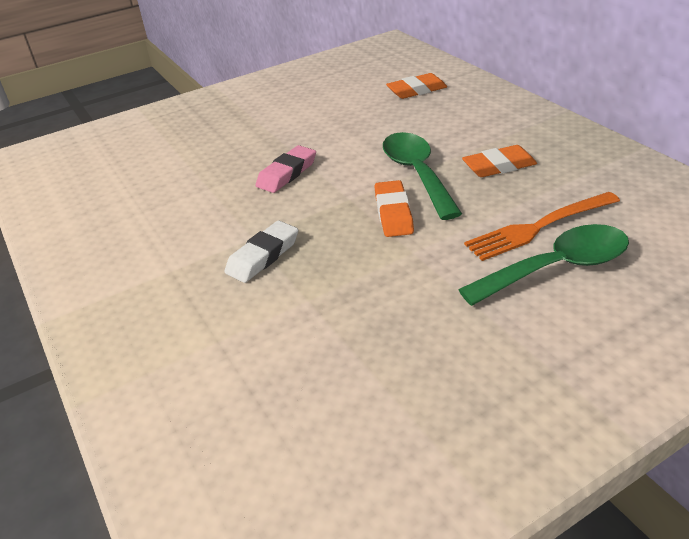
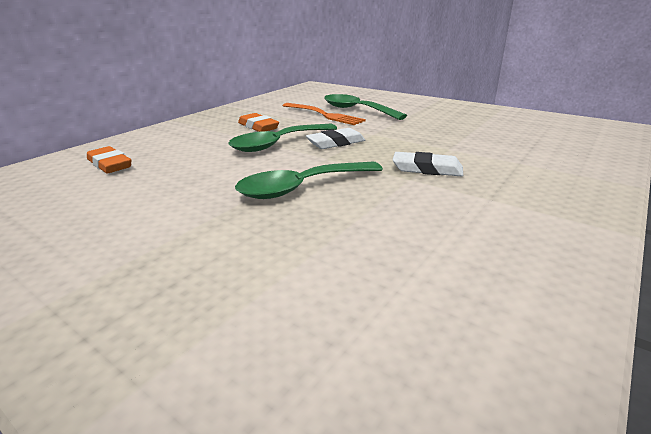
camera: 115 degrees left, 10 degrees down
(287, 173) = (301, 188): pink eraser -> green spoon
(393, 213) = (336, 143): orange eraser -> white eraser

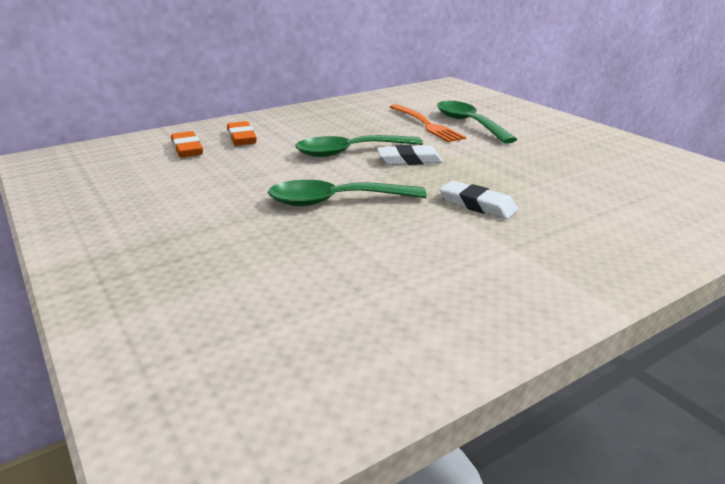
camera: 20 degrees right, 0 degrees up
(258, 126) = (346, 129): orange eraser -> orange eraser (241, 138)

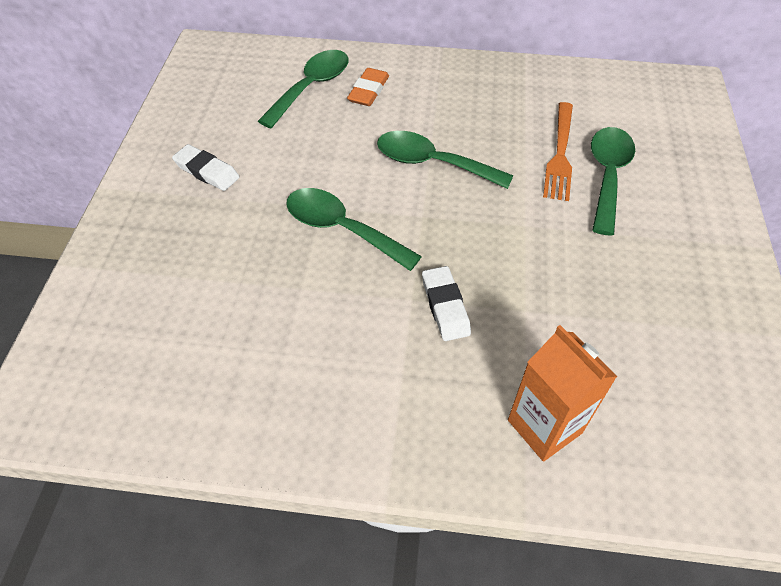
camera: 40 degrees right, 25 degrees up
(187, 149) = (311, 87): orange eraser -> green spoon
(409, 160) = (469, 206): white eraser -> white eraser (207, 171)
(634, 225) = (544, 426): none -> orange carton

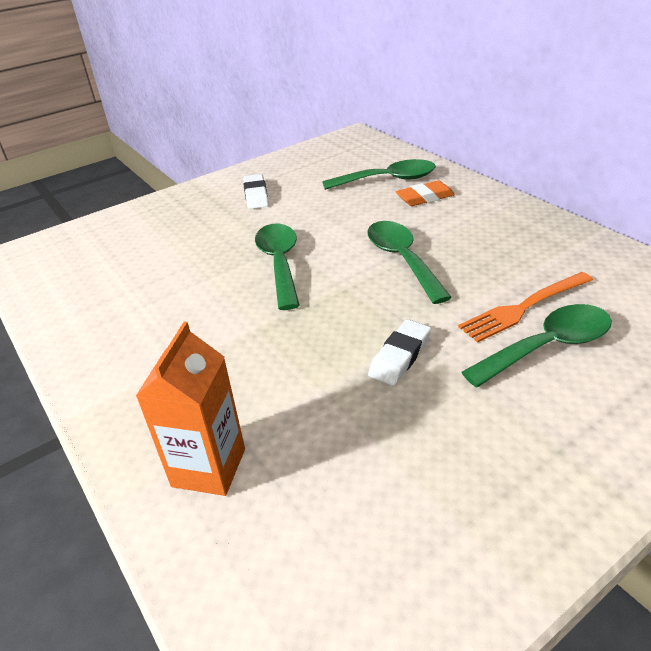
camera: 50 degrees right, 15 degrees down
(445, 306) = (269, 345): white eraser -> white eraser (400, 356)

